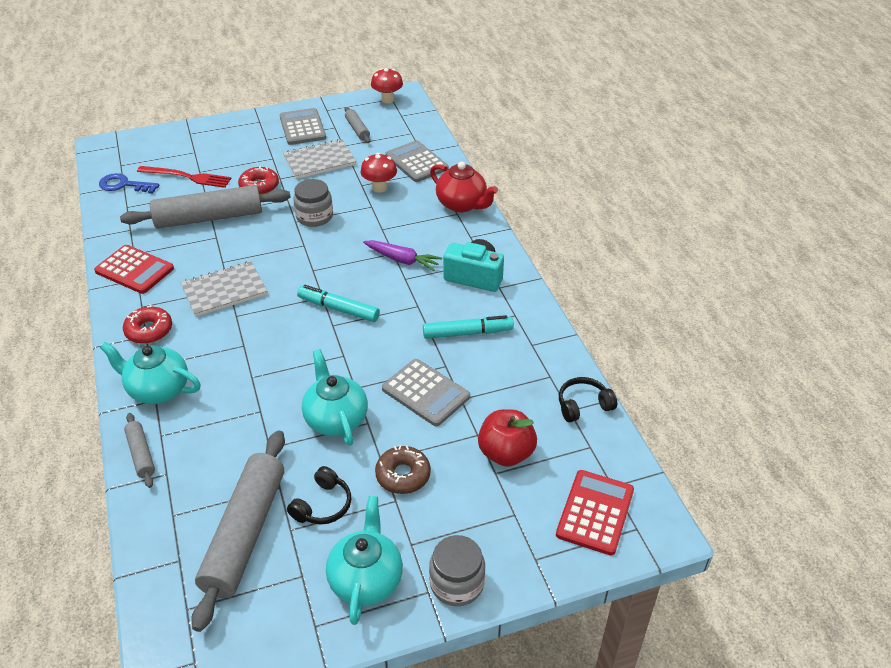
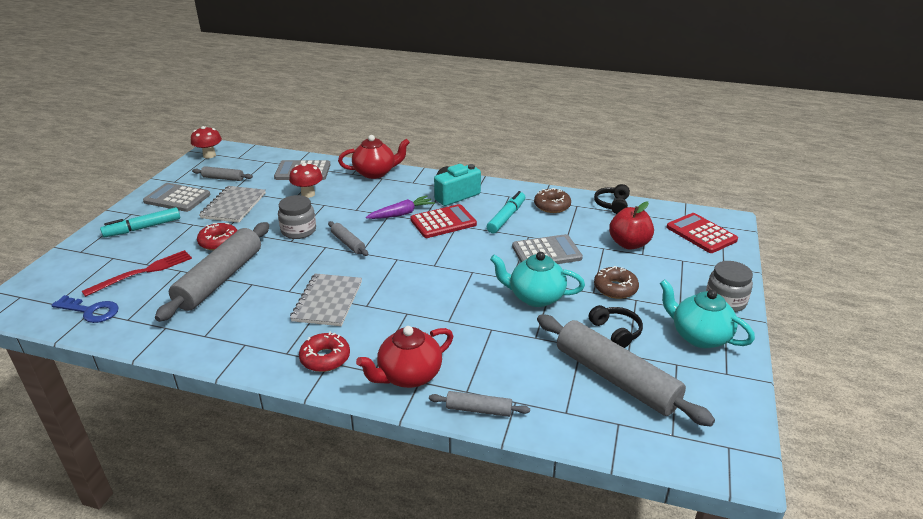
camera: 55 degrees left, 10 degrees down
(124, 185) = (91, 311): blue key -> blue key turned 120 degrees counterclockwise
(134, 270) = (229, 342): red calculator -> red calculator (443, 222)
(158, 390) = (408, 376): turquoise teapot -> red teapot
(320, 254) = (348, 243): none -> grey rolling pin
(338, 309) = (420, 256): turquoise marker -> turquoise marker (143, 228)
(528, 357) = (552, 206): none -> brown donut

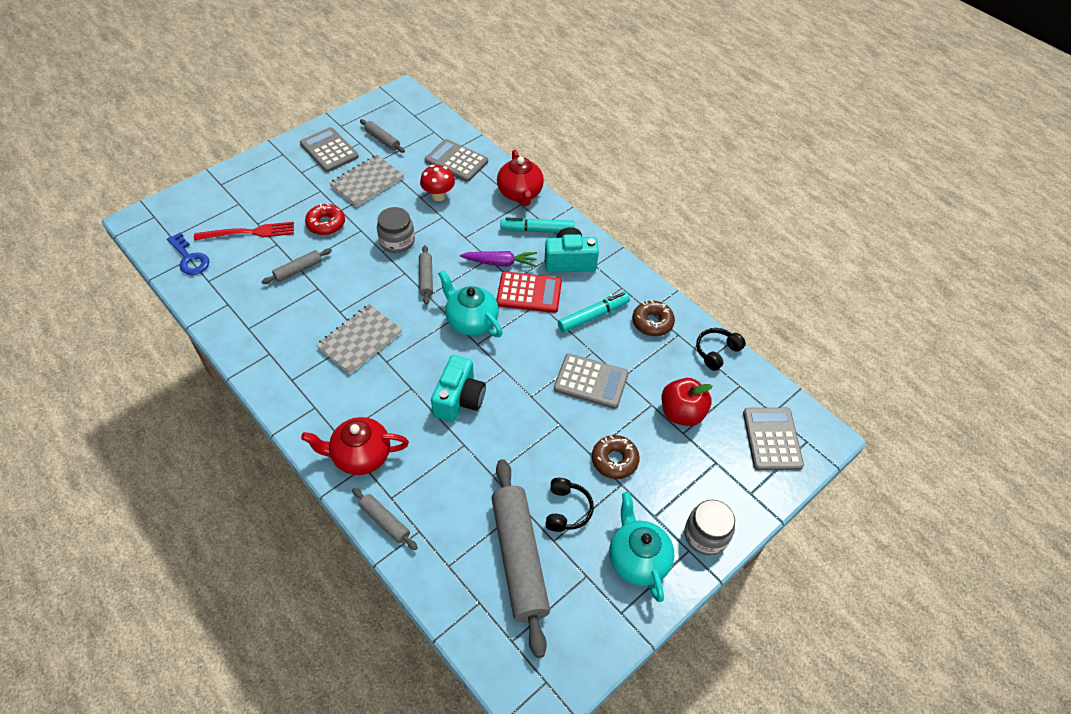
camera: 30 degrees right, 20 degrees up
(143, 228) = (280, 177): turquoise marker -> turquoise marker (537, 230)
(209, 155) = (392, 101): red mushroom -> none
(220, 279) = (298, 270): grey rolling pin -> grey rolling pin, size x0.47
(325, 358) = (314, 401): red donut -> none
(375, 173) = (520, 193): red teapot -> red teapot turned 60 degrees clockwise
(456, 303) = (459, 399): none -> turquoise camera
(535, 297) = (532, 430): turquoise teapot -> turquoise teapot (471, 321)
(701, 234) = (772, 439): red calculator -> grey calculator

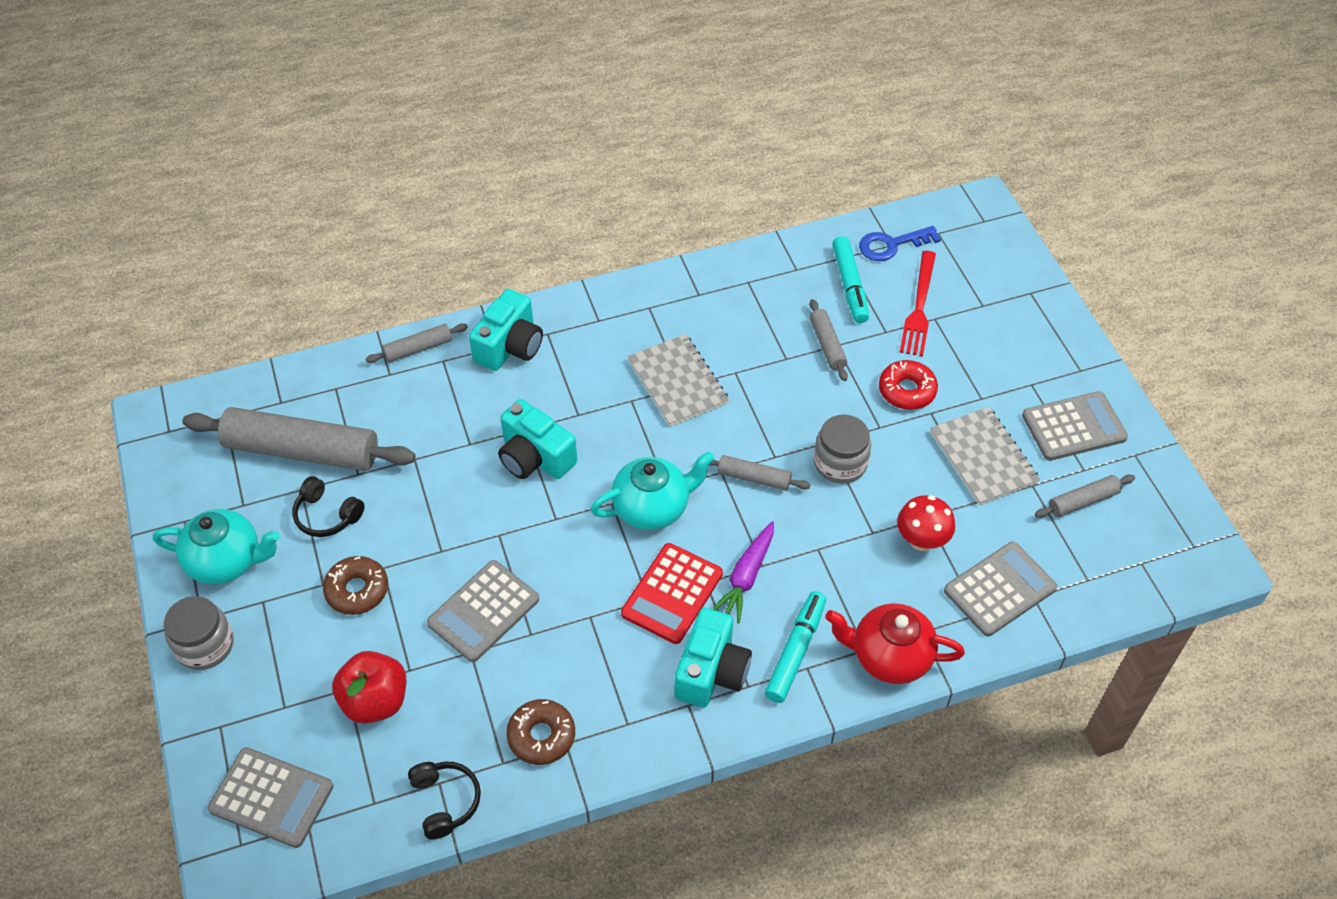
camera: 115 degrees right, 0 degrees up
(360, 456) = (510, 346): red teapot -> turquoise camera
(593, 316) = (591, 660): turquoise marker -> turquoise marker (849, 285)

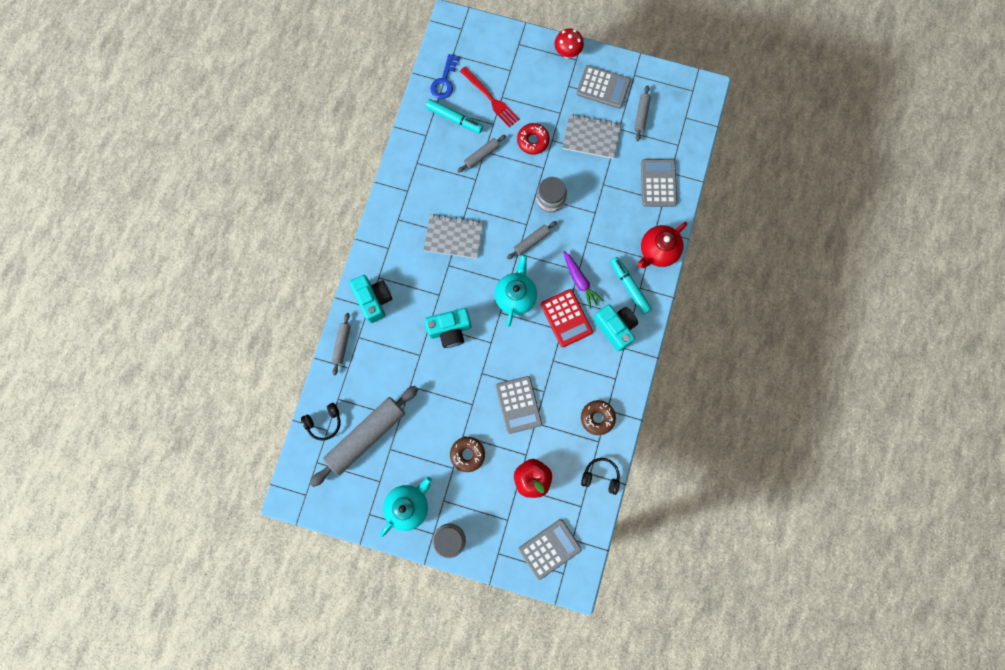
camera: 55 degrees left, 25 degrees up
(327, 515) = (414, 445): black headphones -> black headphones (324, 422)
(827, 345) = (481, 155): grey rolling pin -> grey rolling pin turned 60 degrees counterclockwise
(921, 540) = (613, 196): red mushroom -> red mushroom (567, 52)
(1074, 427) = (603, 87): grey calculator -> grey calculator turned 90 degrees clockwise

